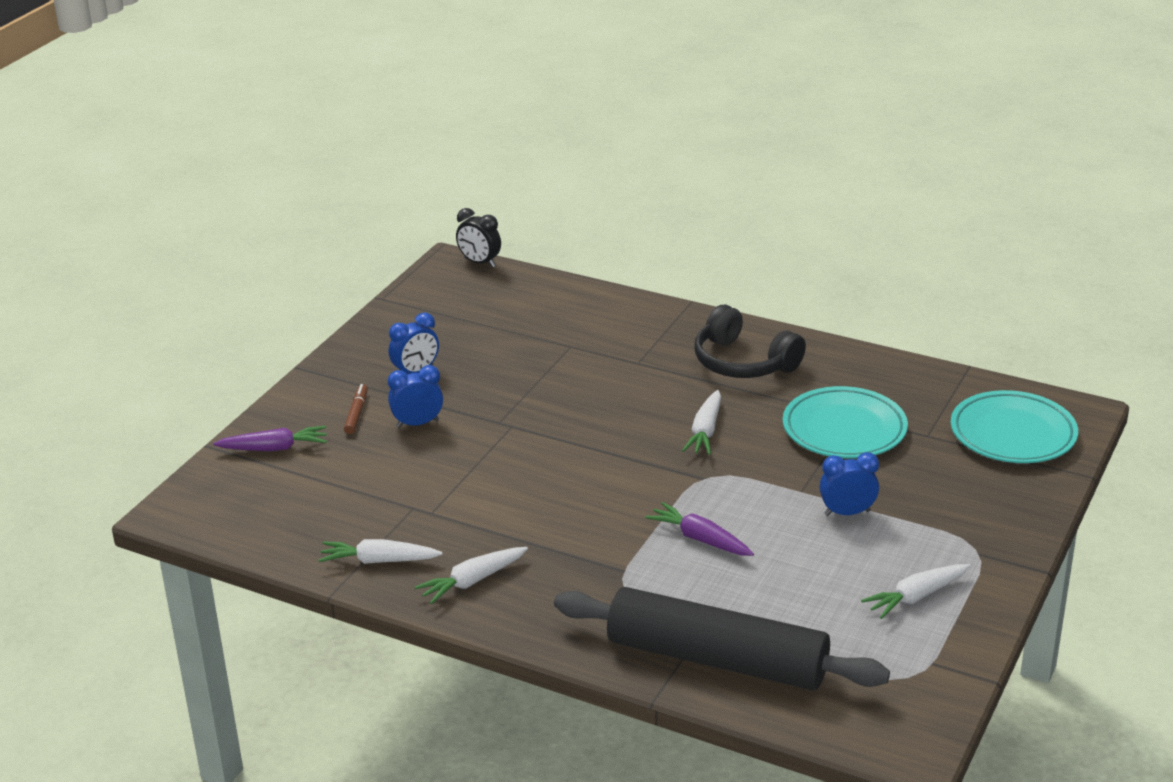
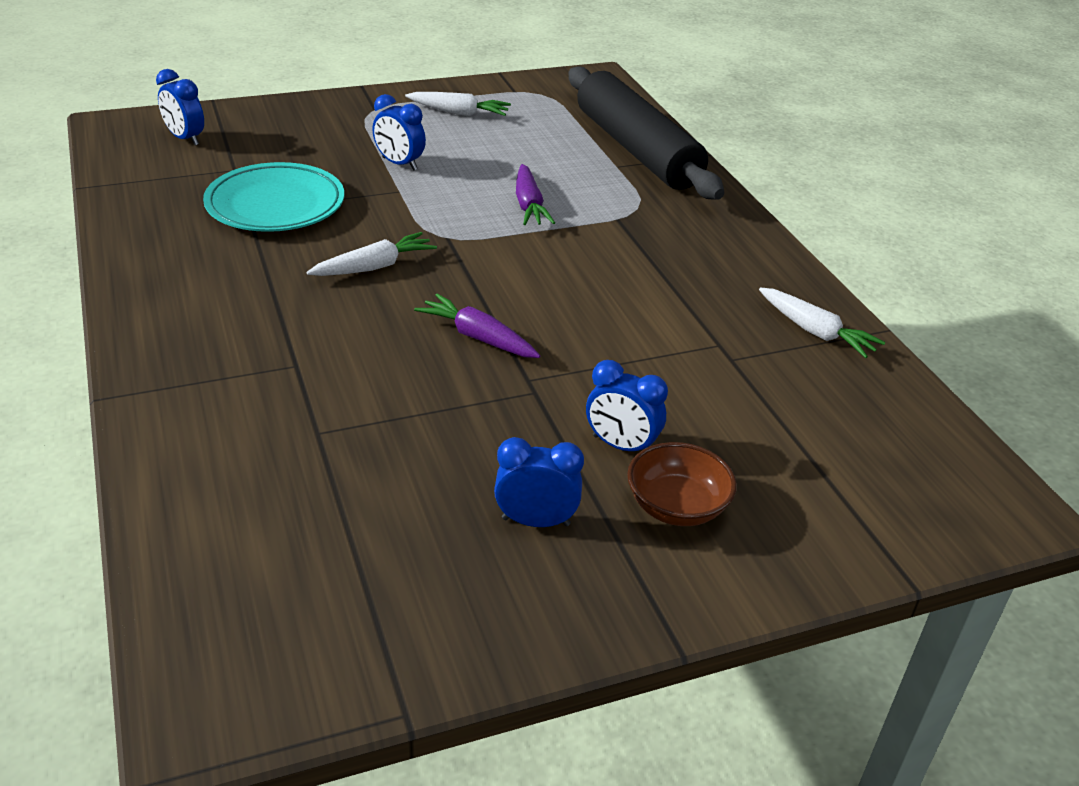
camera: 140 degrees left, 5 degrees up
(274, 448) = (824, 522): purple carrot -> purple carrot (478, 337)
(357, 413) = (676, 507): brown marker -> brown bowl
(472, 581) = (748, 273): white carrot -> none
(479, 262) = (167, 679): black clock -> none
(743, 362) = (212, 300): black headphones -> none
(1013, 434) = (185, 139): turquoise plate -> blue clock

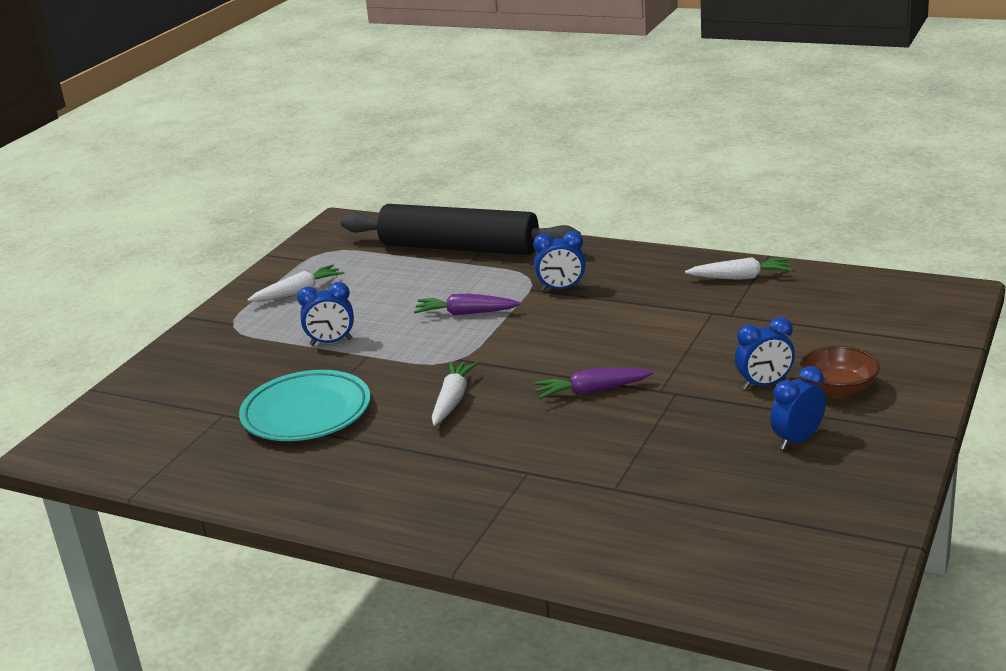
camera: 40 degrees left, 10 degrees down
(185, 139) = (135, 421): blue clock -> blue clock (561, 289)
(529, 205) = (466, 313): purple carrot -> purple carrot turned 150 degrees clockwise

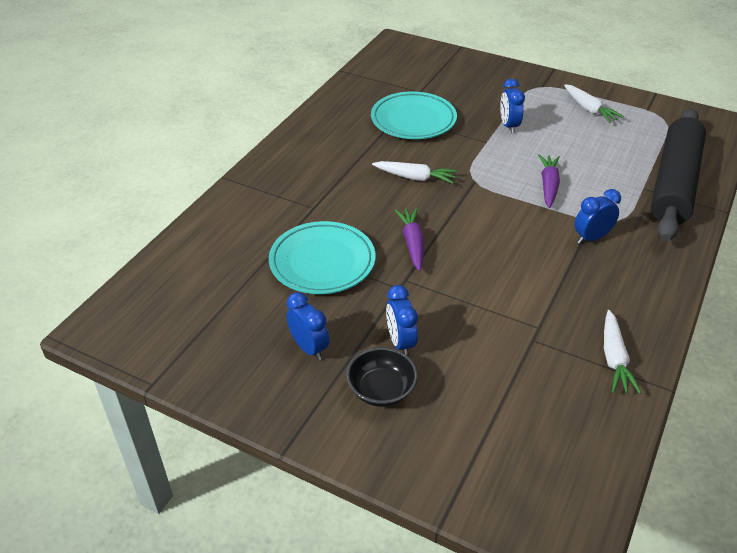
camera: 90 degrees right, 15 degrees up
(561, 289) = (591, 238): blue clock -> blue clock turned 60 degrees clockwise
(643, 450) = (322, 262): none -> turquoise plate
(839, 389) = (381, 390): brown bowl -> black bowl

